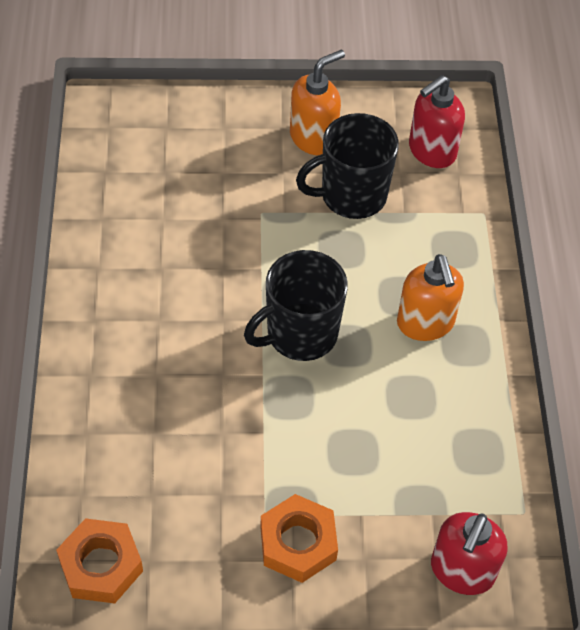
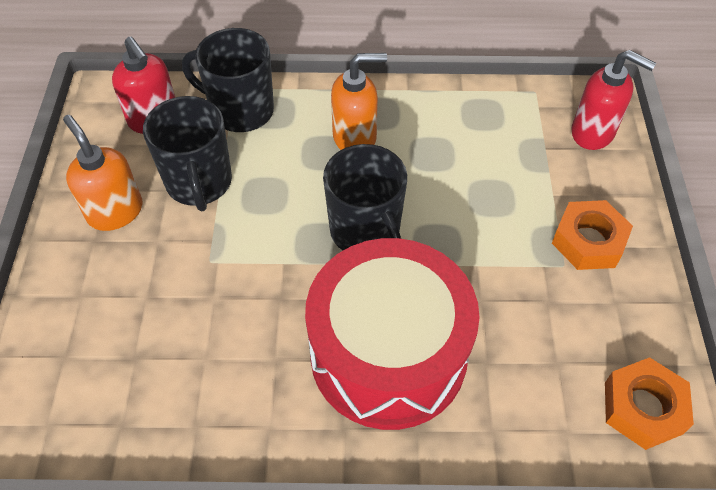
camera: 85 degrees left, 0 degrees up
(163, 353) = (388, 354): none -> red drum
(451, 220) = (240, 111): none -> black mug

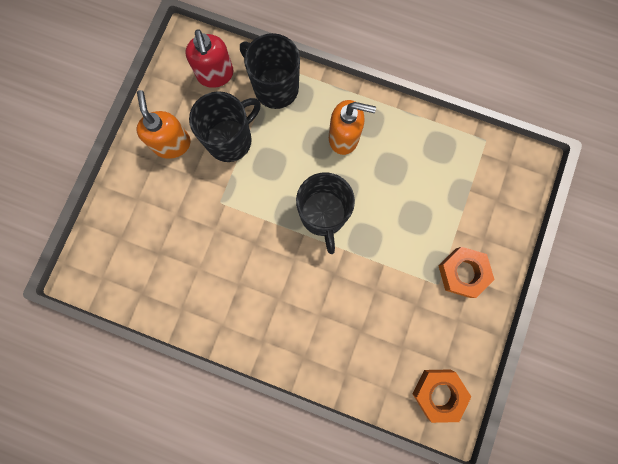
camera: 20 degrees right, 25 degrees up
(199, 183) = (230, 140): black mug -> black mug turned 135 degrees counterclockwise
(388, 354) = (305, 305): red drum -> none
(593, 133) = (509, 190): red soap dispenser -> none

